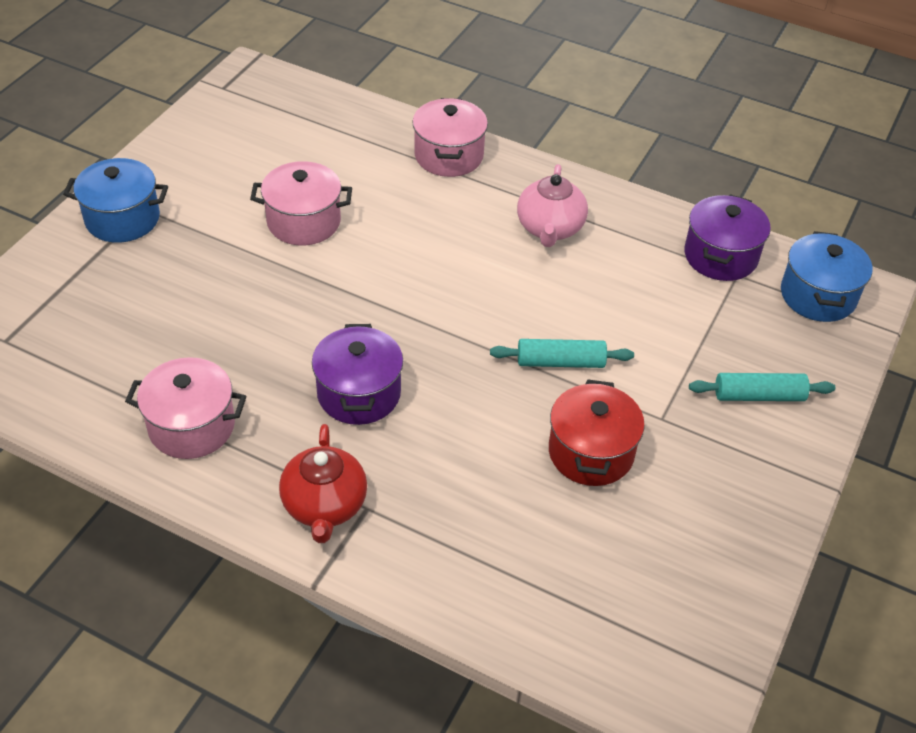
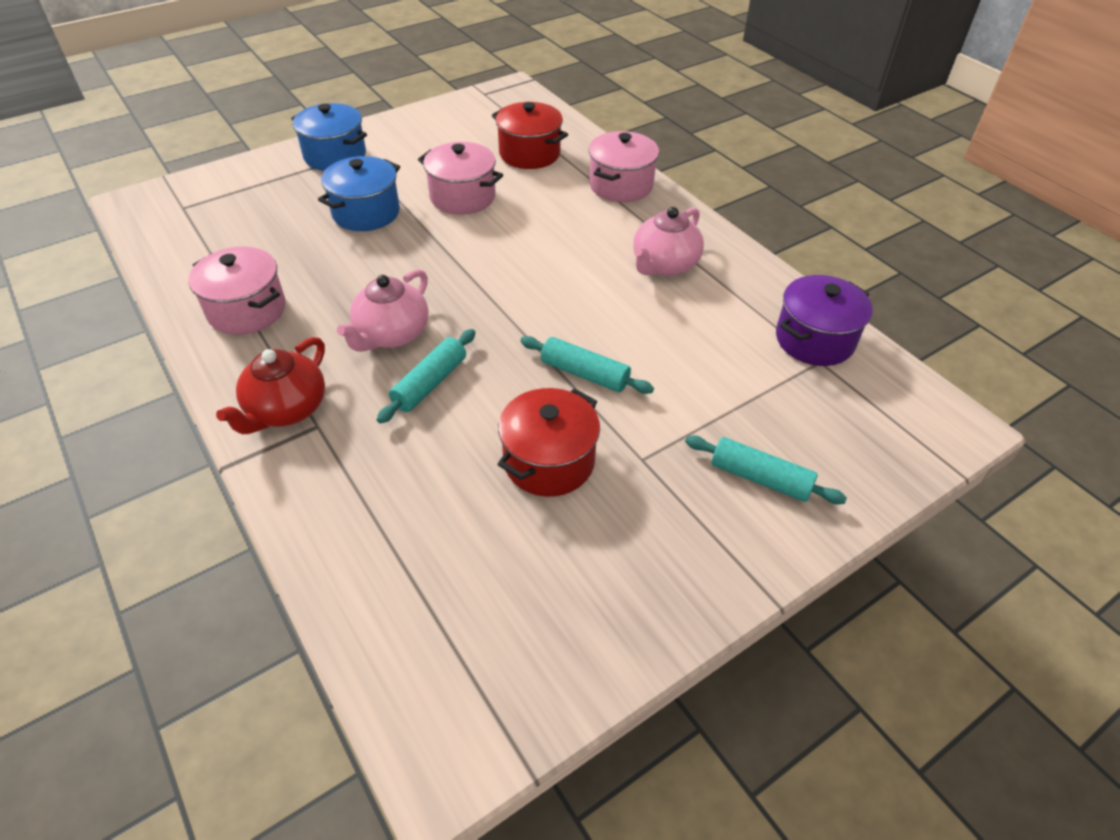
camera: 30 degrees right, 0 degrees up
(331, 148) = (529, 154): none -> red pot
(359, 393) = (392, 334): purple pot -> pink teapot
(434, 426) = (430, 383): none -> turquoise rolling pin
(818, 295) = (896, 410): blue pot -> blue pot (366, 213)

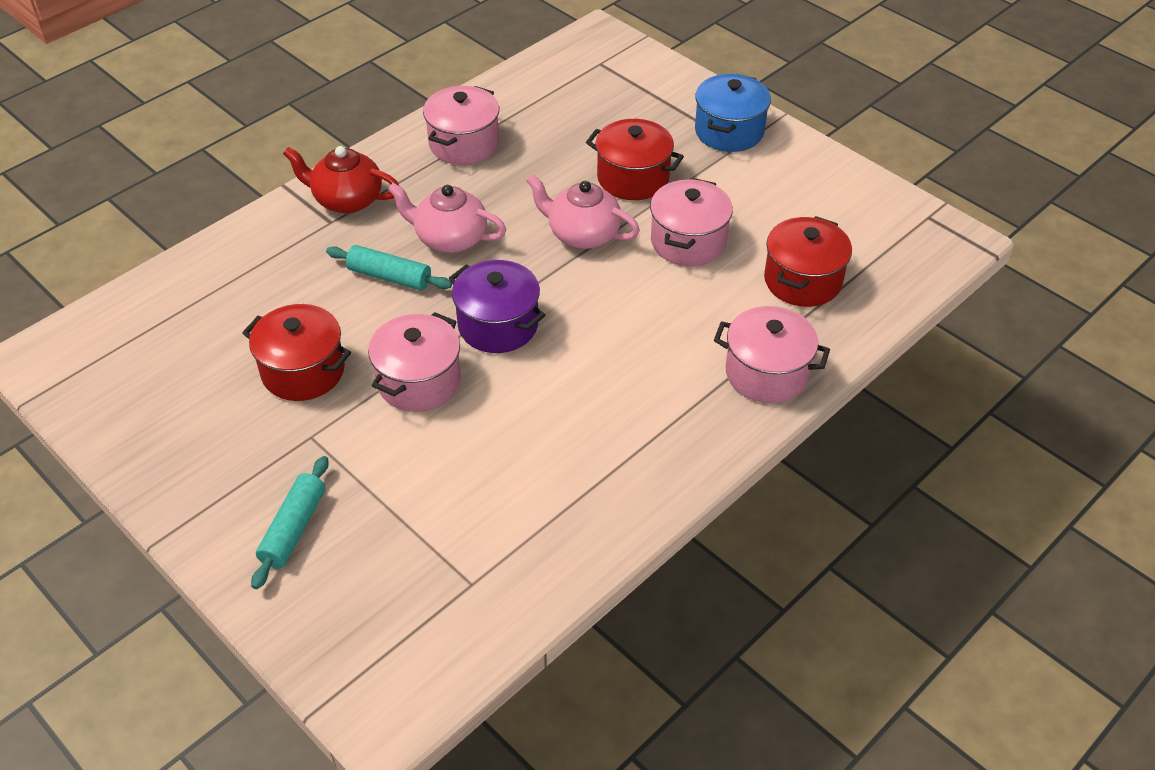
camera: 80 degrees right, 0 degrees up
(366, 213) = (633, 178): blue pot -> red pot
(585, 374) = (419, 381): turquoise rolling pin -> pink pot
(664, 265) = (614, 429): pink teapot -> pink teapot (582, 234)
(814, 340) = (508, 579): purple pot -> purple pot (498, 325)

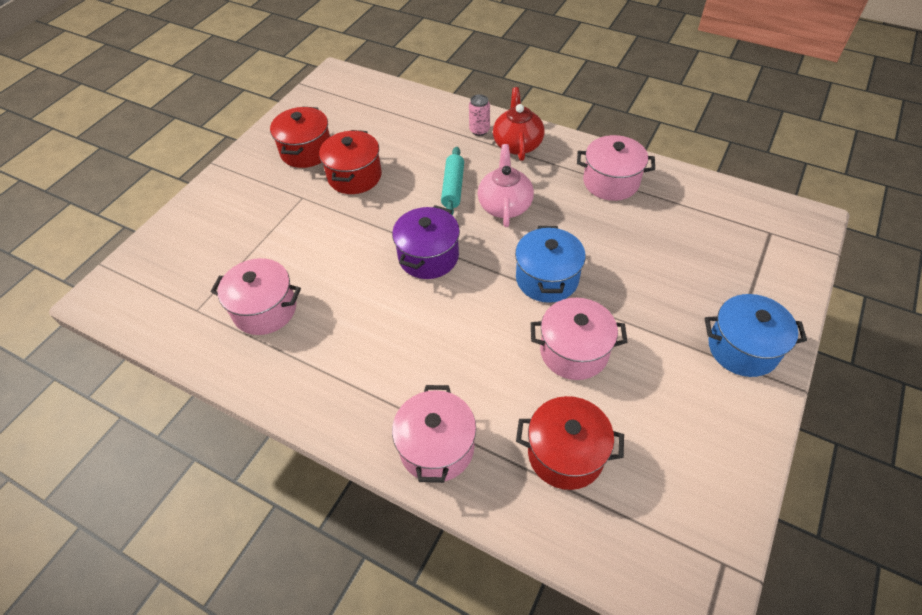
camera: 75 degrees right, 5 degrees up
(294, 529) = (230, 214): turquoise rolling pin -> none
(295, 227) = (479, 130): none -> pink can
(419, 381) = (362, 232): pink pot -> pink pot (265, 309)
(582, 234) = (547, 278): pink teapot -> blue pot
(633, 178) = (633, 293): red pot -> red pot (306, 151)

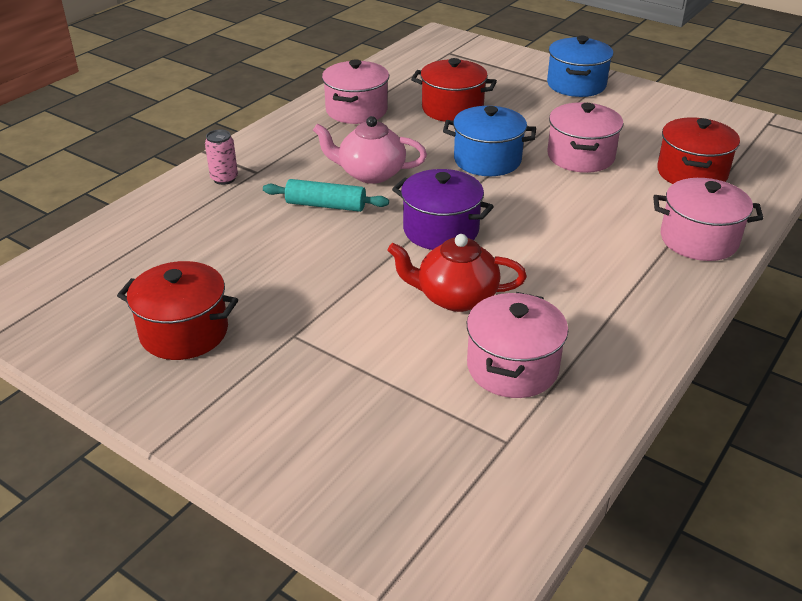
camera: 85 degrees left, 15 degrees down
(354, 176) = (268, 284): red pot -> red pot (452, 109)
(517, 144) = (266, 156): red teapot -> red teapot (455, 297)

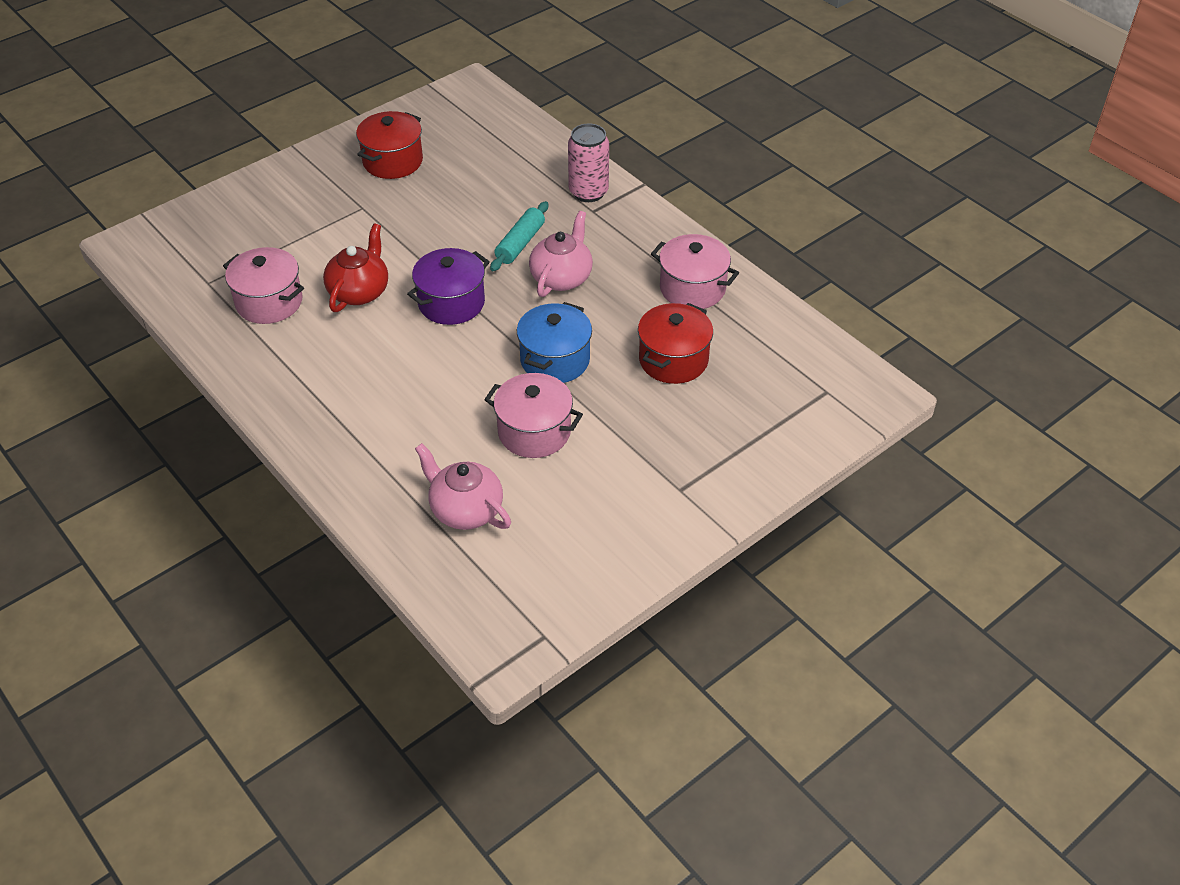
camera: 105 degrees right, 10 degrees up
(224, 179) = (588, 192): pink can -> pink can, size x1.63
(576, 85) = (703, 484): blue pot -> none
(691, 173) = (465, 510): red pot -> pink teapot
(699, 240) = (355, 465): pink pot -> none

